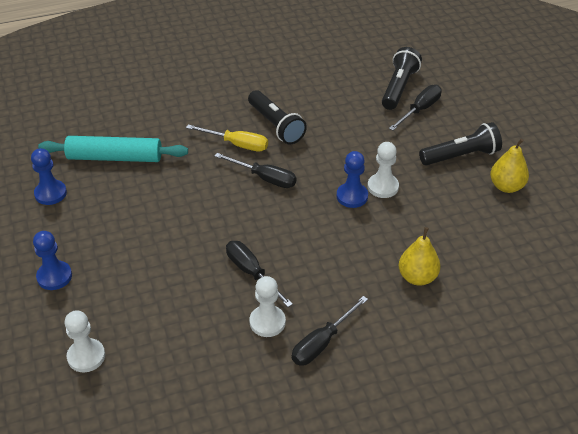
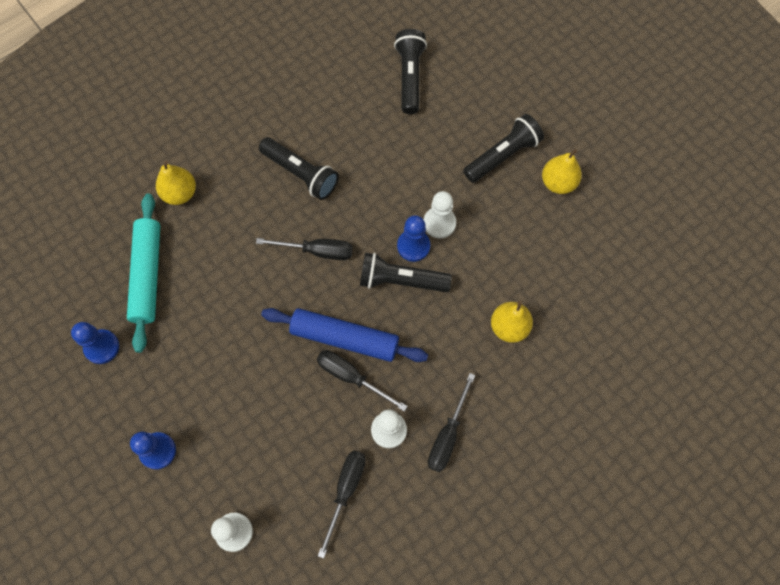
camera: 20 degrees left, 25 degrees up
(115, 157) = (147, 275): turquoise rolling pin -> turquoise rolling pin turned 75 degrees counterclockwise
(170, 114) = (180, 193): none -> yellow pear
(237, 144) = (270, 214): yellow screwdriver -> none
(259, 244) = (344, 338): none -> blue rolling pin
(329, 217) = (400, 280): none -> black flashlight
(420, 110) = (442, 103): black screwdriver -> black screwdriver (345, 491)

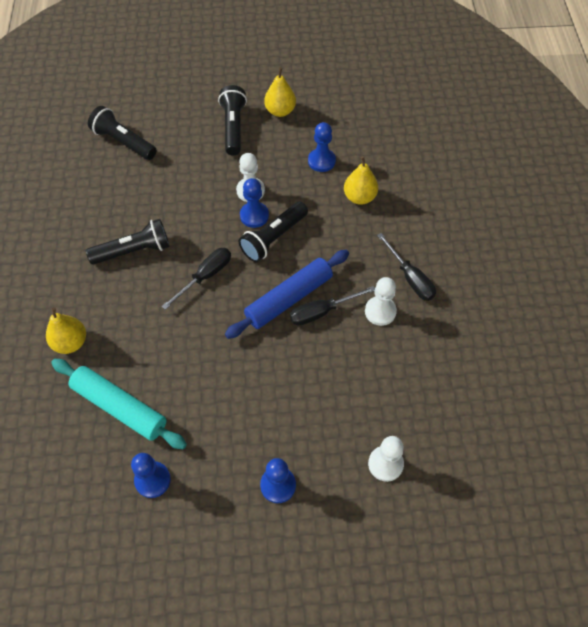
camera: 55 degrees left, 10 degrees down
(345, 491) = (406, 366): black screwdriver -> none
(526, 262) = (321, 161): none -> blue pawn

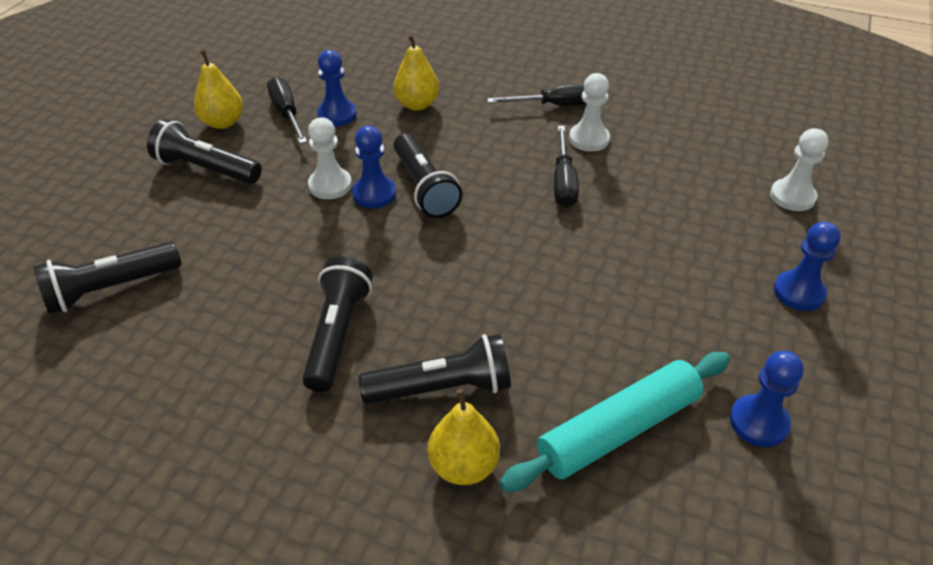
camera: 65 degrees left, 15 degrees down
(116, 313) = (442, 388): none -> black flashlight
(205, 276) = (441, 268): black screwdriver -> black screwdriver (287, 113)
(289, 299) = (527, 202): blue rolling pin -> none

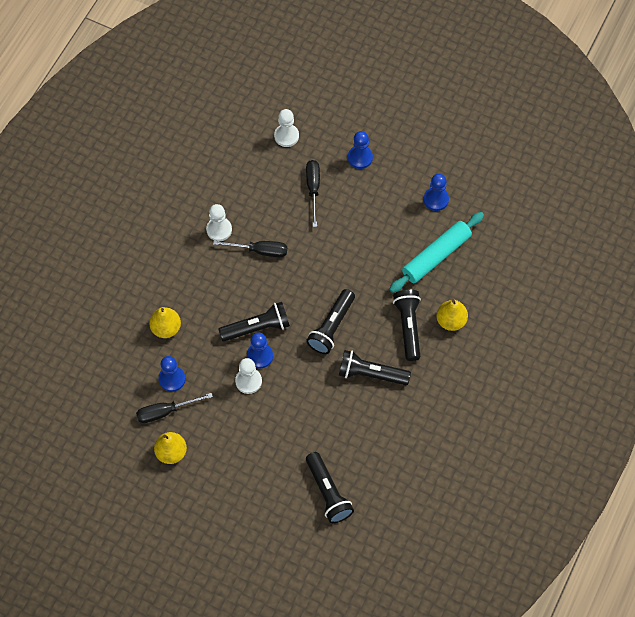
camera: 85 degrees left, 20 degrees up
(206, 169) = (223, 456): black flashlight -> black flashlight (331, 327)
(556, 105) = (179, 242): black screwdriver -> black screwdriver (313, 189)
(618, 429) = (436, 256): turquoise rolling pin -> turquoise rolling pin turned 75 degrees clockwise

